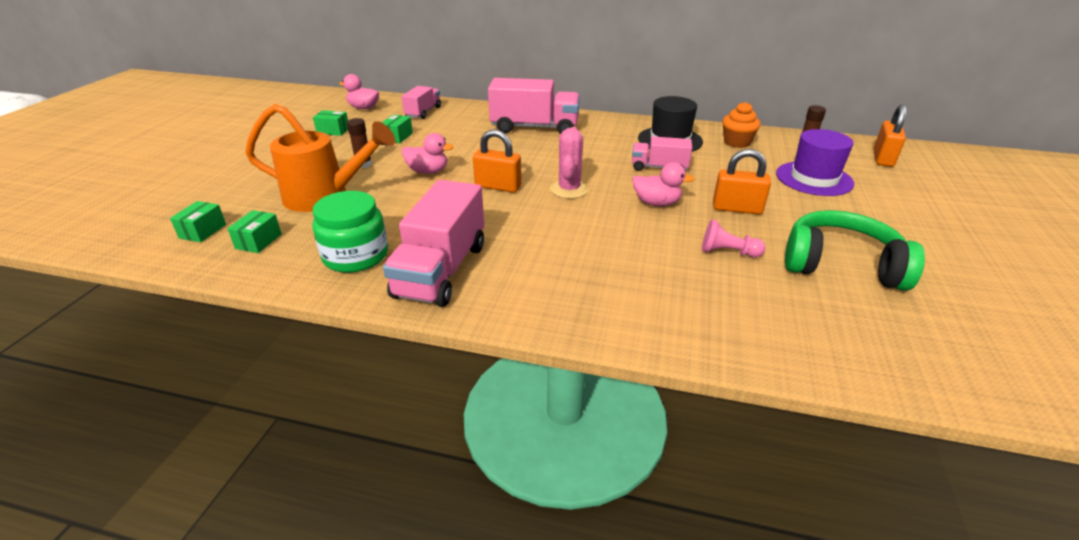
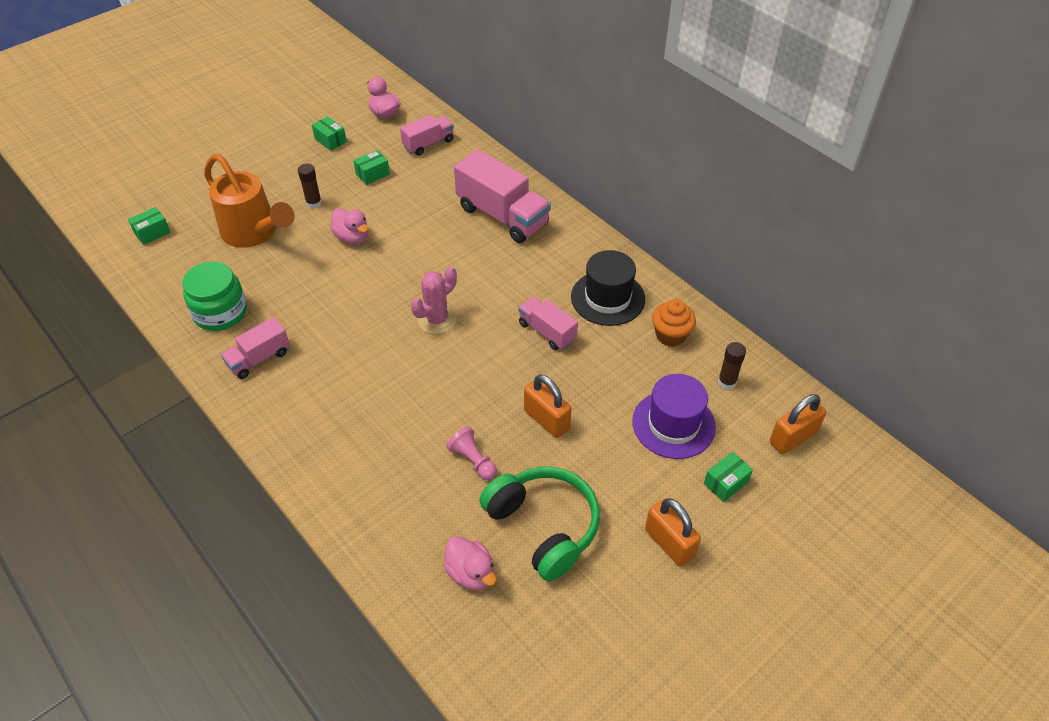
camera: 35 degrees right, 15 degrees up
(258, 241) = (176, 263): green box -> green box (726, 483)
(441, 270) = (259, 359): pink truck -> pink truck, size x0.57
(498, 186) = (386, 286): orange padlock -> orange padlock (669, 543)
(656, 203) = (487, 375): pink duck -> pink duck (471, 573)

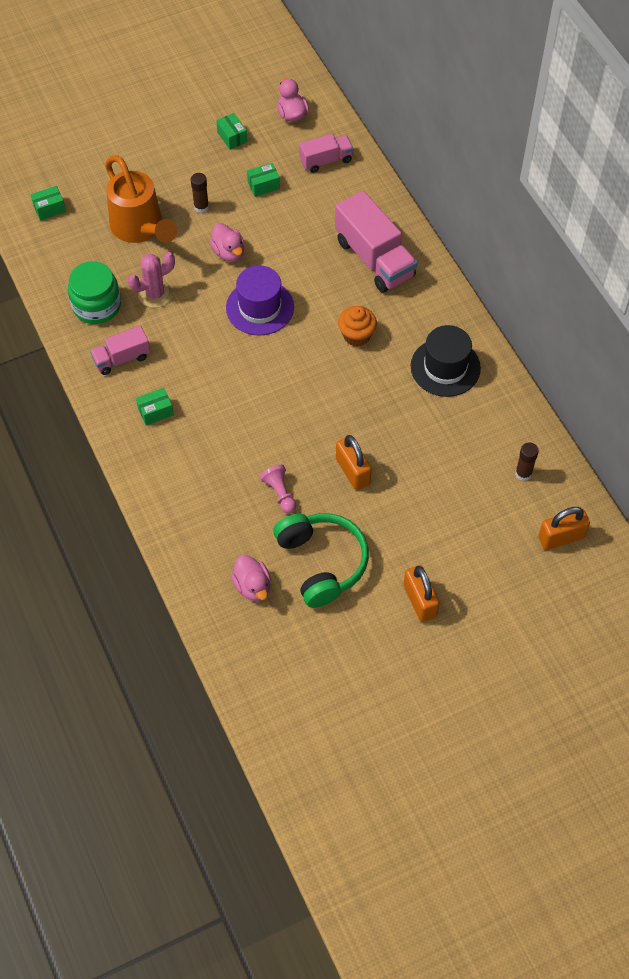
camera: 15 degrees right, 10 degrees up
(437, 320) = (284, 355): pink cactus -> pink cactus (155, 294)
(547, 332) = (379, 389): pink truck -> none
(670, 335) = (489, 417): orange cupcake -> orange cupcake (356, 335)
(673, 424) = (461, 501): purple hat -> purple hat (260, 307)
(726, 483) = (486, 563): green box -> green box (155, 412)

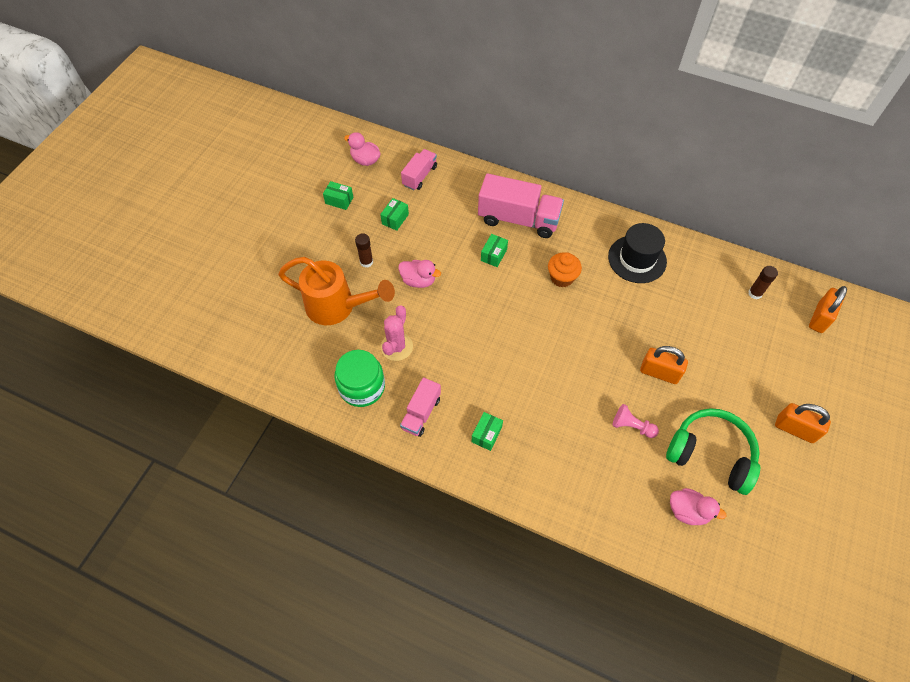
camera: 40 degrees left, 0 degrees up
(49, 209) = (252, 339): green box -> green box (493, 255)
(260, 307) = (479, 304): purple hat -> none

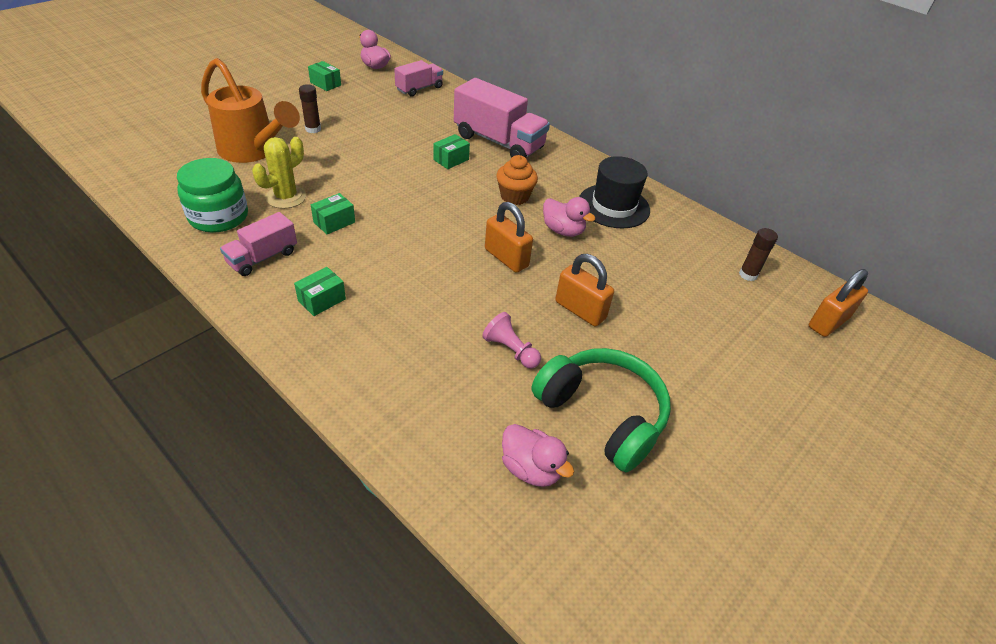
camera: 15 degrees right, 15 degrees down
(395, 219) = (369, 109): green box -> green box (334, 222)
(396, 347) = (286, 197): pink cactus -> yellow cactus
(418, 280) = (354, 156): pink duck -> pink duck (563, 231)
(795, 429) = (741, 427): orange padlock -> orange padlock (506, 258)

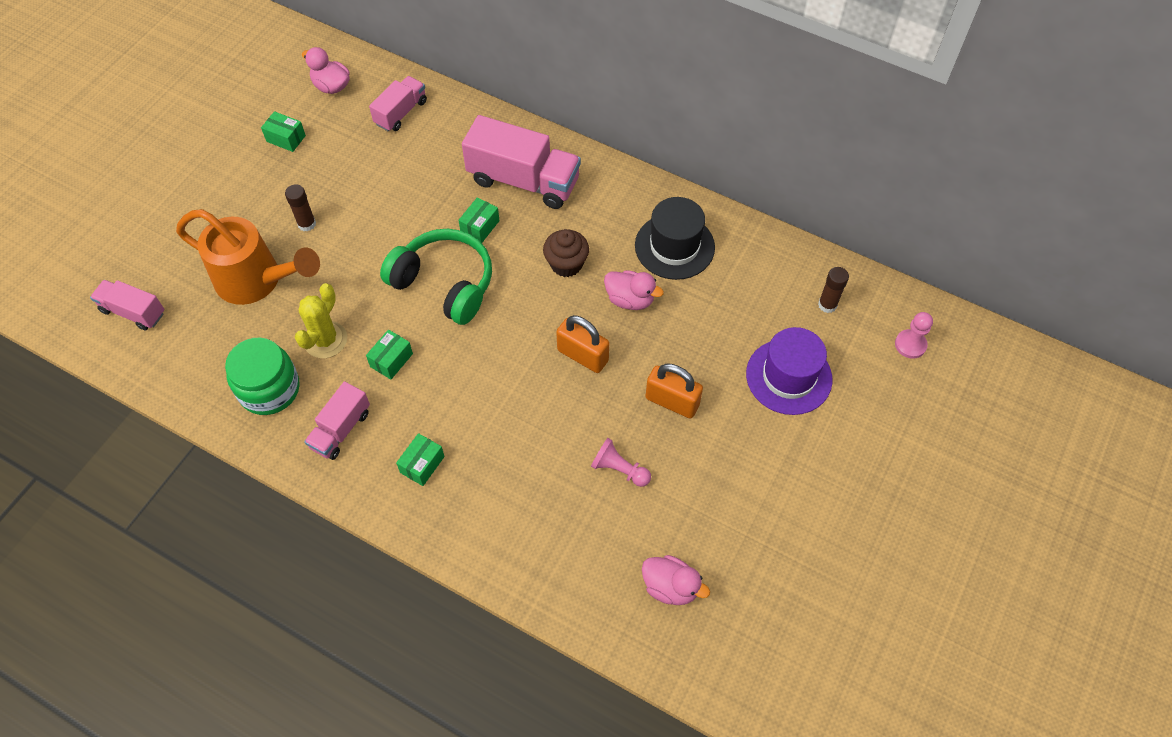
camera: 10 degrees left, 15 degrees up
(144, 147) = (133, 312): none -> pink truck
(514, 196) = (566, 264): orange cupcake -> brown cupcake
(602, 414) = (718, 515): green headphones -> green headphones (444, 283)
(701, 318) = (789, 376): none -> purple hat
(828, 322) = (910, 345): orange padlock -> pink pawn

